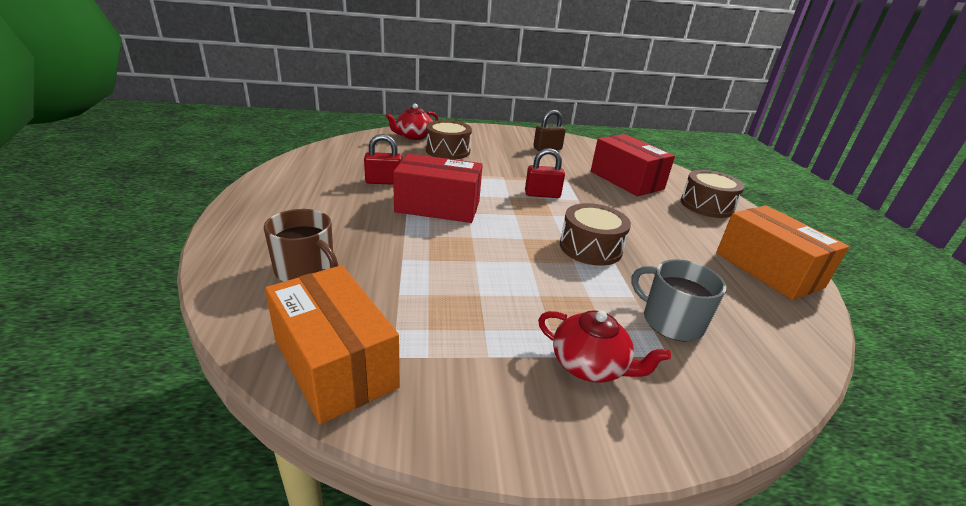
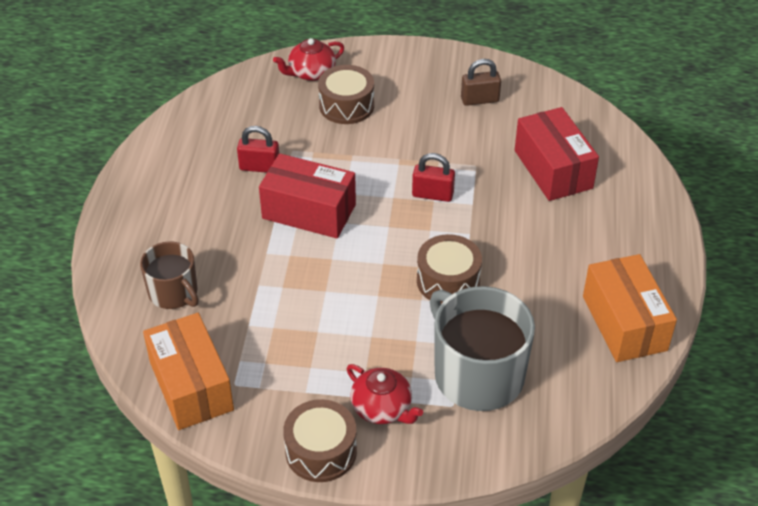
camera: 15 degrees right, 15 degrees up
(671, 321) = (477, 374): grey mug -> grey mug, size x1.71
(706, 205) = (628, 220): brown drum -> brown drum (321, 451)

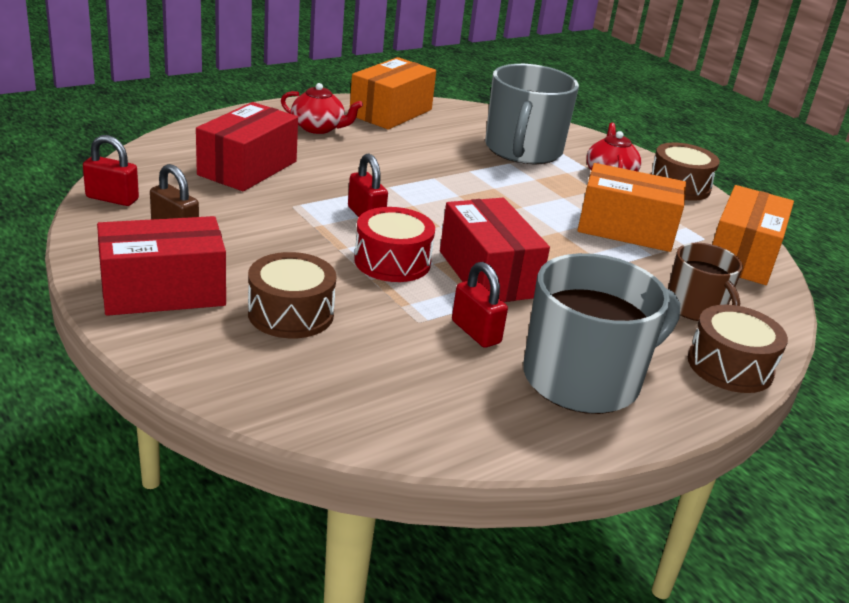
camera: 135 degrees left, 15 degrees down
(174, 292) = (696, 308): brown mug -> brown mug turned 150 degrees clockwise
(179, 184) = (584, 379): none -> grey mug
(292, 338) = (626, 229): none -> orange box
(311, 73) = (254, 369): red teapot -> red teapot (318, 128)
(363, 174) = (392, 261): none -> red drum
(410, 70) = (163, 291): none -> red box
(448, 281) = (457, 182): brown drum -> brown drum (730, 366)
(544, 89) = (112, 198): none -> red padlock

